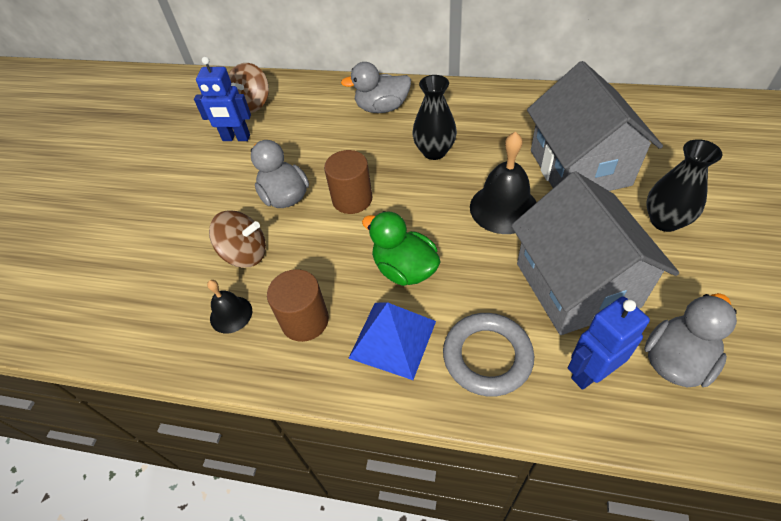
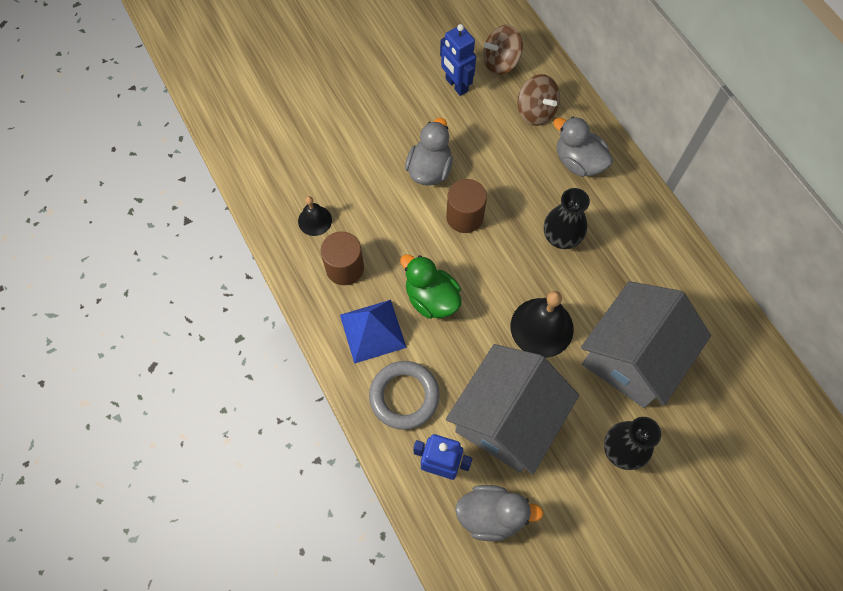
camera: 45 degrees right, 15 degrees up
(245, 253) = (363, 187): brown spinning top -> brown spinning top (536, 111)
(404, 269) = (431, 298): green duck -> green duck turned 45 degrees counterclockwise

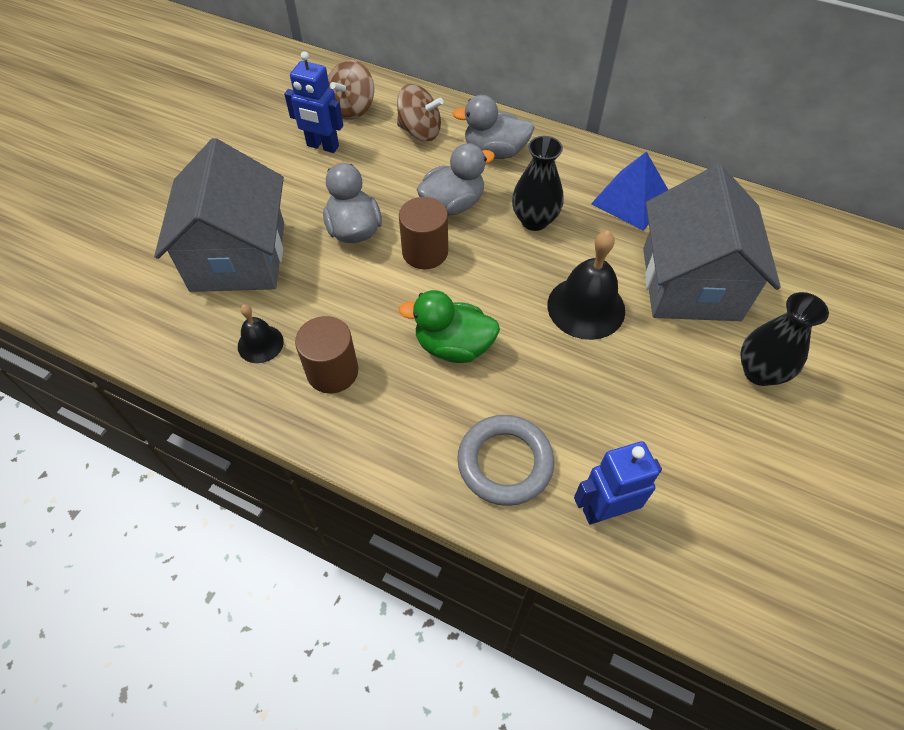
camera: 35 degrees left, 10 degrees down
(373, 331) = (415, 416): blue pyramid -> blue pyramid (631, 199)
(491, 515) = (701, 524): grey duck -> grey duck (453, 204)
(507, 419) = (630, 415): grey house -> grey house (238, 257)

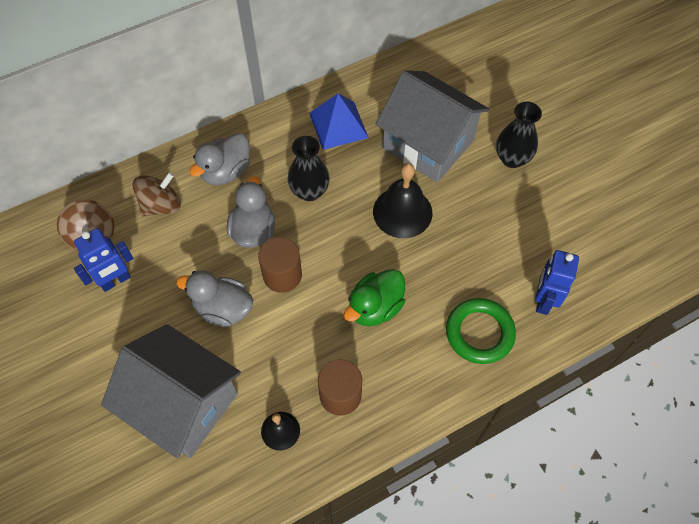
camera: 55 degrees left, 5 degrees up
(505, 462) = (479, 333): grey ring -> green ring

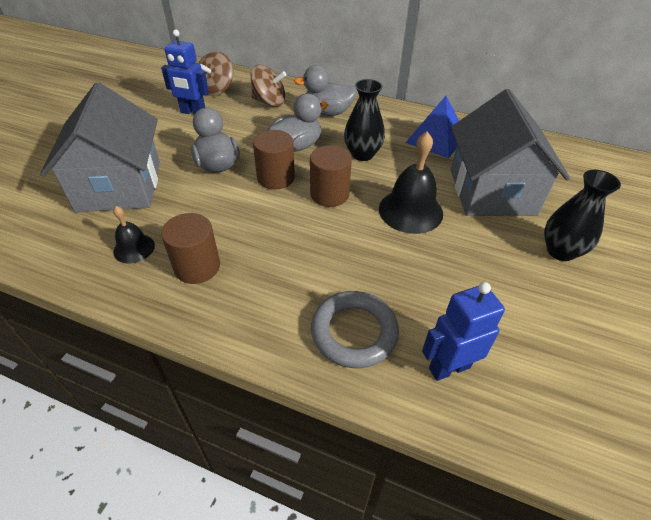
camera: 50 degrees right, 15 degrees down
(337, 251) = (329, 194): none -> brown cylinder
(375, 307) = (302, 243): green duck -> none
(479, 333) = (354, 332): green ring -> grey ring

